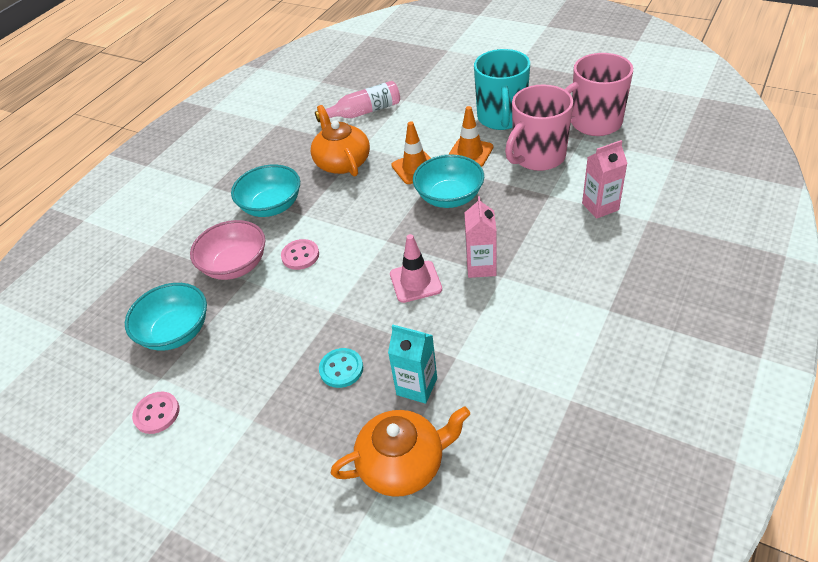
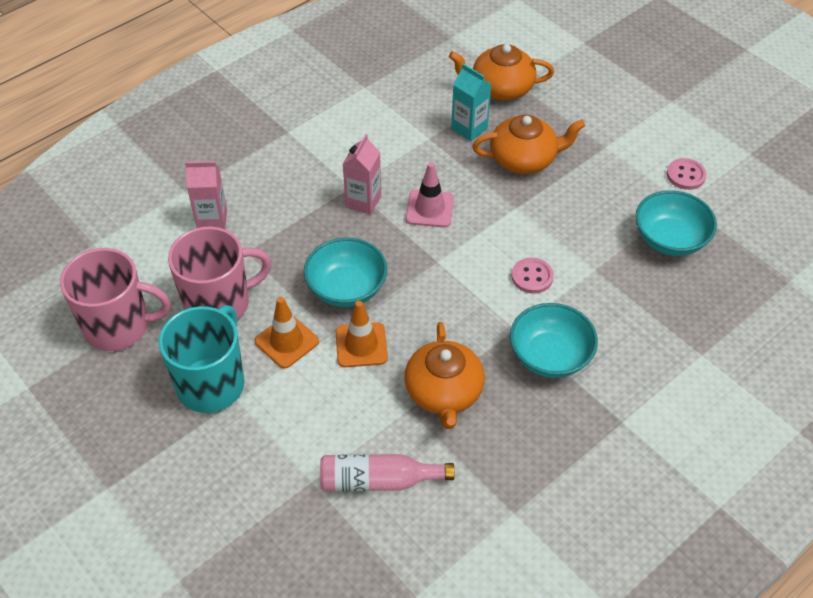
camera: 165 degrees left, 5 degrees up
(235, 265) = (604, 291): pink bowl -> none
(341, 369) = (524, 159): turquoise button -> orange teapot

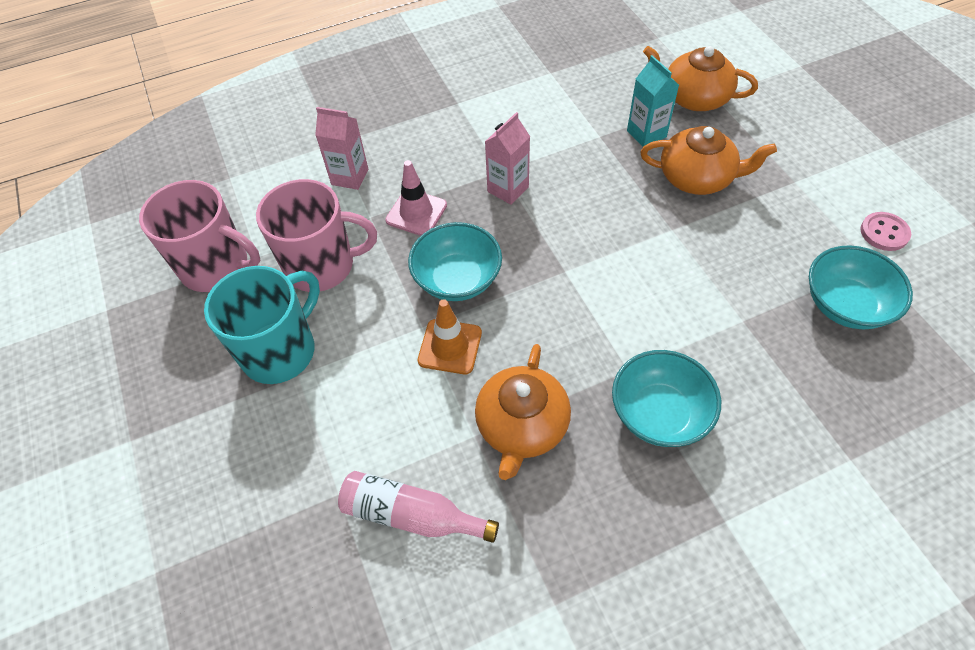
camera: 20 degrees right, 5 degrees up
(286, 341) = (373, 323): orange traffic cone -> none
(429, 209) = (575, 211): pink traffic cone -> pink traffic cone (416, 213)
(532, 277) = (666, 312): pink button -> none

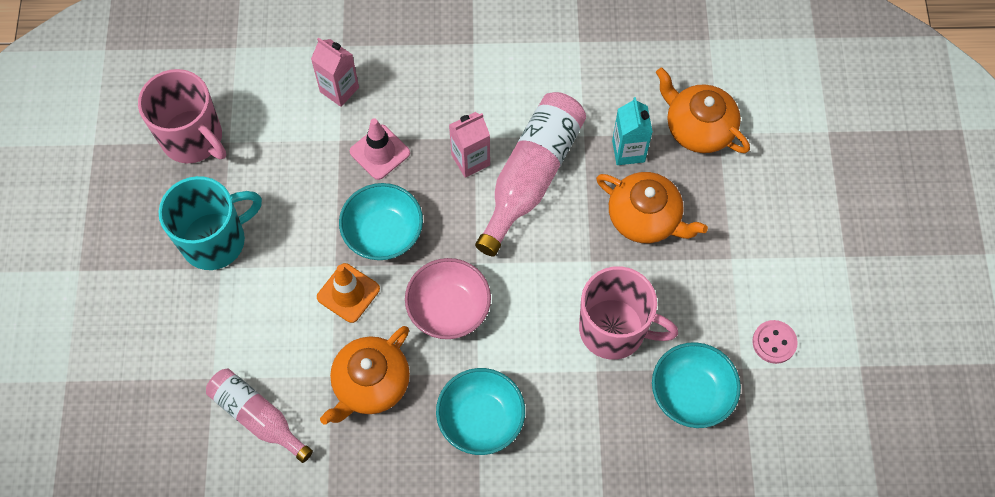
camera: 20 degrees right, 10 degrees up
(322, 266) = (279, 173): pink mug -> pink mug (614, 330)
(562, 321) = (449, 308): none -> pink bowl
(573, 182) = (531, 176): none -> pink bottle

